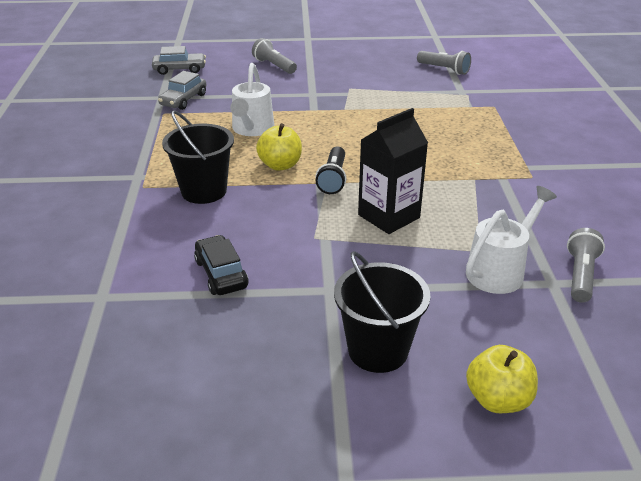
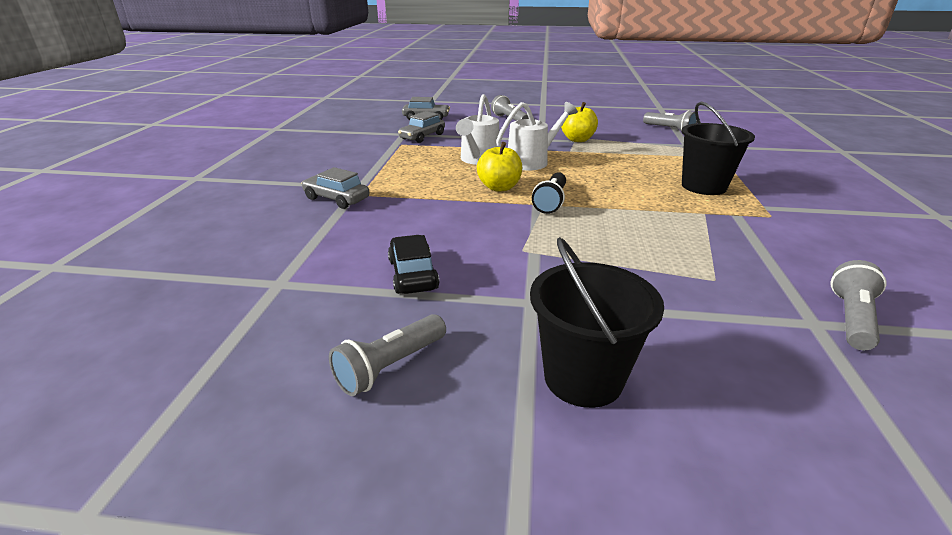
camera: 10 degrees right, 5 degrees down
(119, 195) = (336, 199): none -> grey car
(204, 191) = (418, 202): black bucket -> black bucket (703, 186)
(226, 360) = (390, 366): none -> grey flashlight
(389, 216) = (607, 238): black carton -> none
(498, 399) = (756, 469): yellow apple -> yellow apple (577, 139)
(500, 270) = (743, 302): white watering can -> white watering can (532, 161)

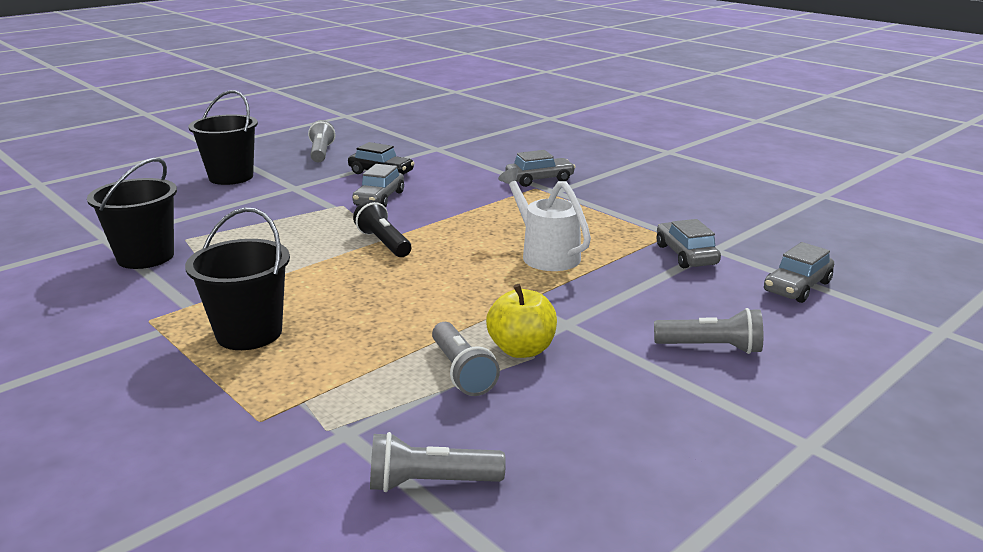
camera: 130 degrees right, 5 degrees down
(481, 241) = (379, 198): none -> grey car
(499, 187) = (454, 236): yellow apple -> none
(532, 161) = (492, 279): white watering can -> none
(765, 273) = (145, 257): none -> black bucket
(851, 318) = (77, 250): grey flashlight -> grey flashlight (462, 372)

